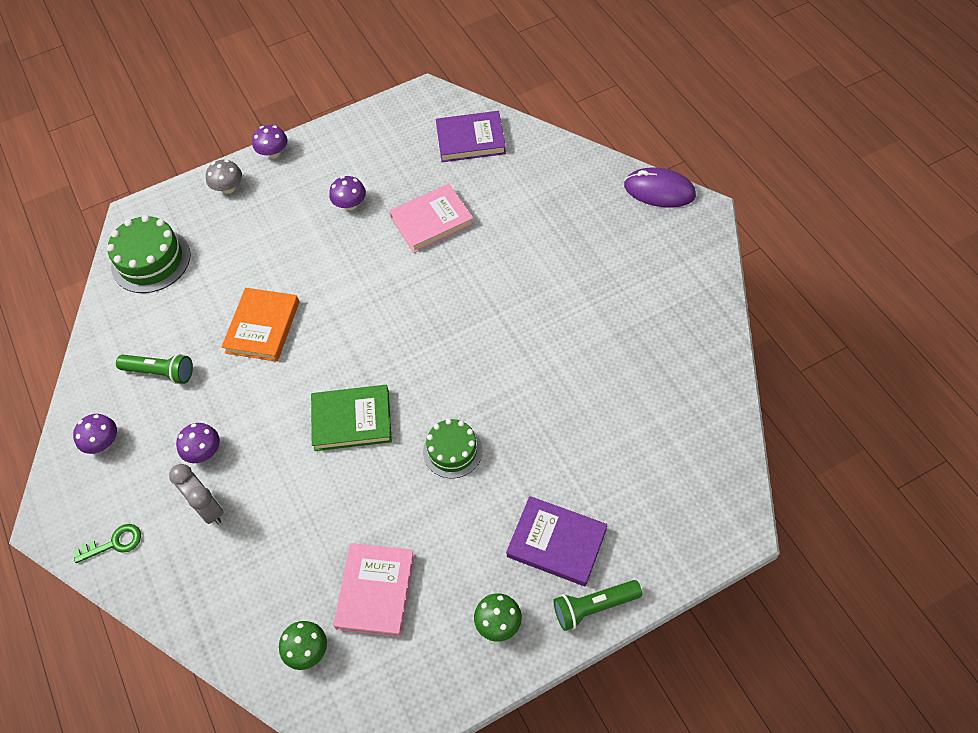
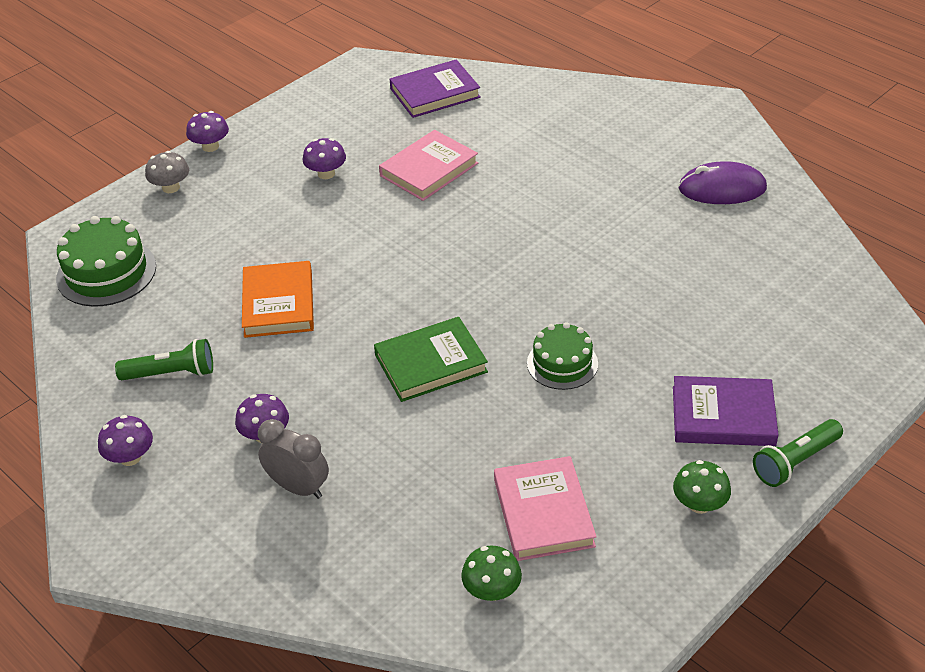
camera: 20 degrees left, 15 degrees down
(114, 543) = (194, 551): green key -> none
(659, 190) = (662, 96): purple mouse -> purple mouse (722, 188)

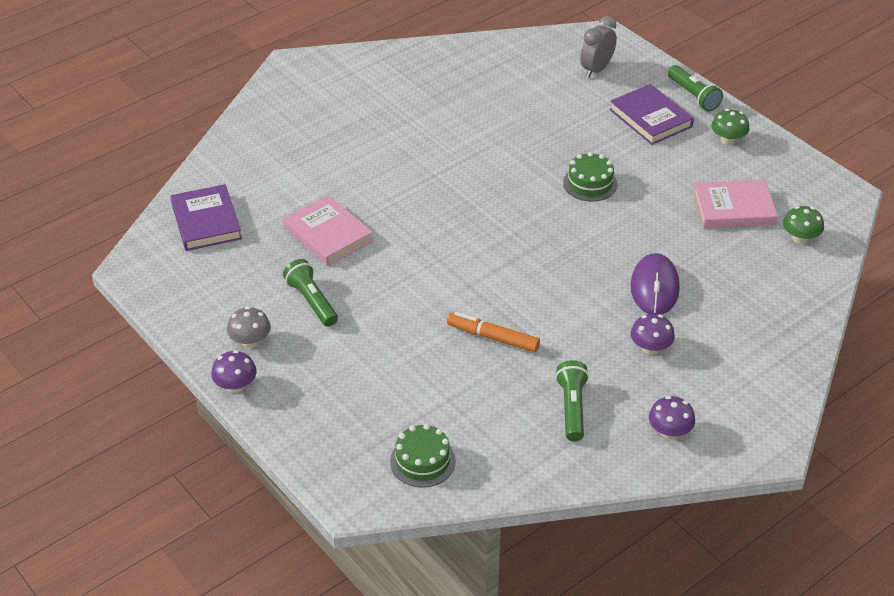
camera: 85 degrees left, 0 degrees up
(106, 272) = (422, 461): green cake -> green cake, size x0.66
(171, 187) = (297, 416): grey mushroom -> grey mushroom (250, 341)
(278, 303) = (493, 337): orange book -> orange marker
(298, 487) = (706, 330): grey clock -> grey clock (596, 69)
(326, 174) = (312, 301): purple mushroom -> green flashlight
(430, 363) = (580, 251): green book -> none
(722, 188) = (405, 79): purple mouse -> purple mouse (654, 287)
(723, 416) = (650, 118): purple book -> purple book turned 45 degrees counterclockwise

